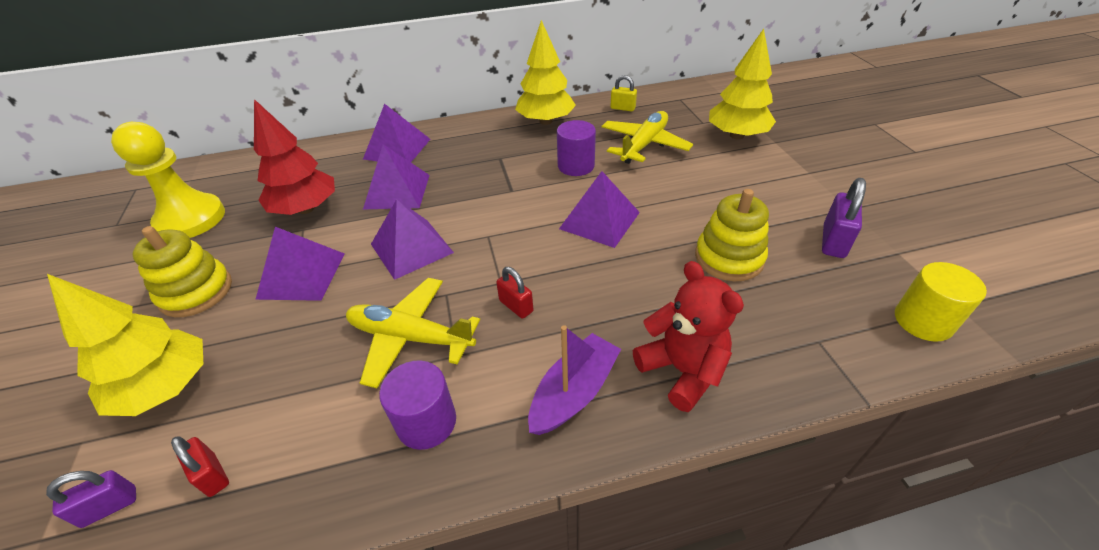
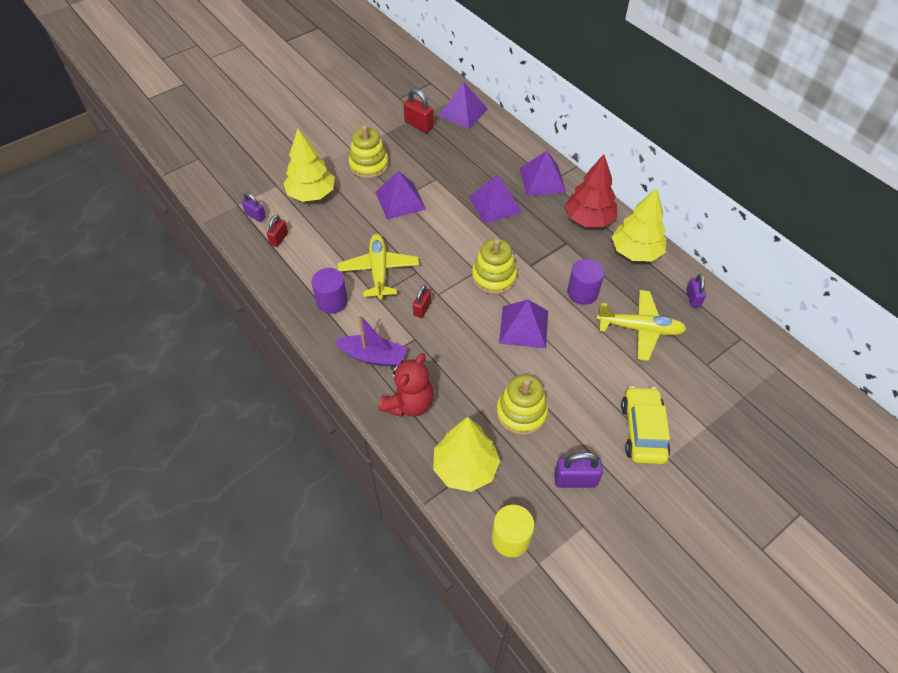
camera: 65 degrees right, 10 degrees up
(191, 219) = (419, 125): yellow pawn -> red padlock
(306, 209) = (454, 169): red tree -> red tree (589, 219)
(412, 248) = (446, 238): purple pyramid -> purple pyramid (463, 112)
(509, 223) = (494, 277): none -> yellow stacking toy
(622, 108) = (693, 298): yellow padlock -> purple padlock
(736, 135) = (698, 394): yellow tree -> yellow tree (465, 468)
(773, 178) = (643, 431): none -> yellow car

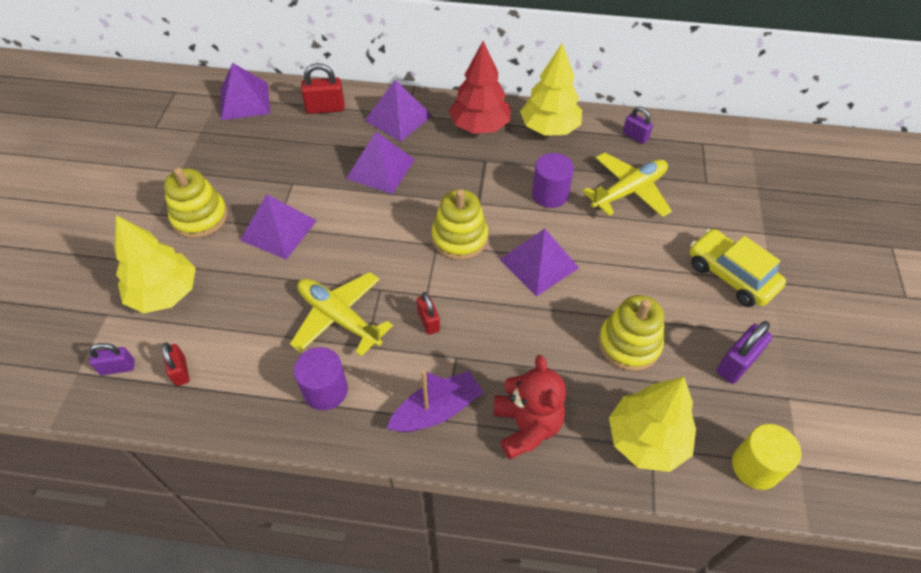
camera: 45 degrees left, 0 degrees up
(419, 125) = (210, 141): red padlock -> red padlock (325, 108)

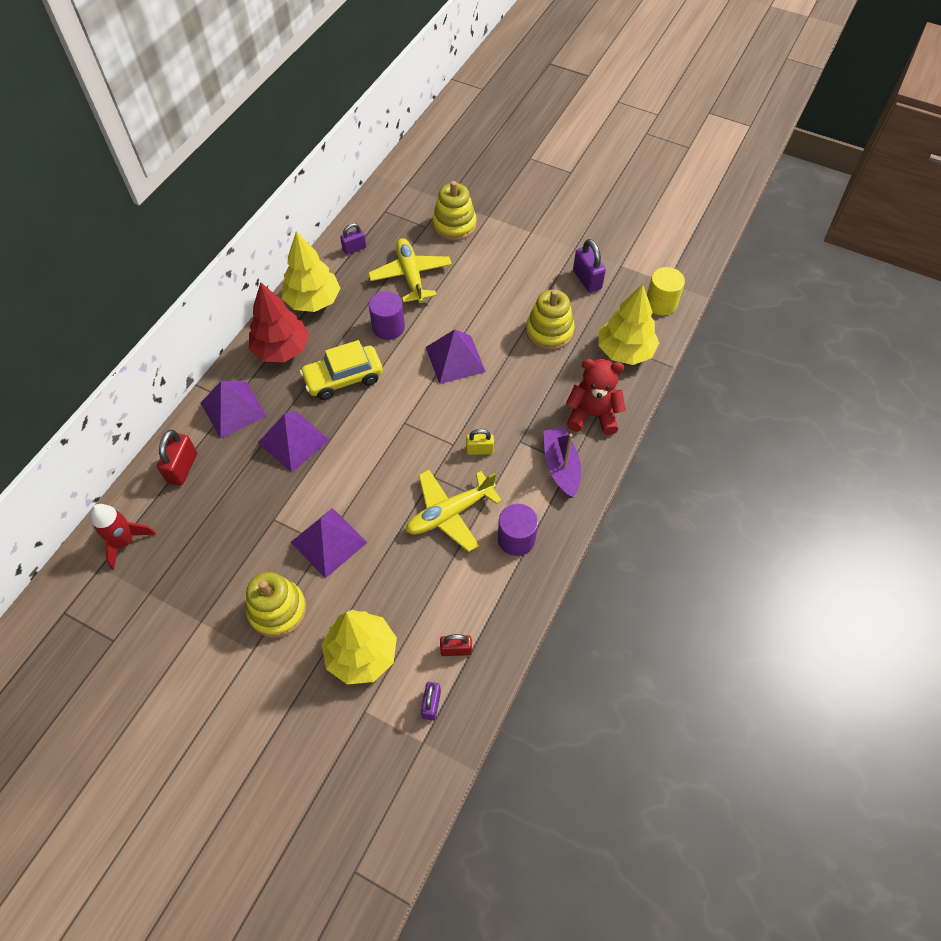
camera: 70 degrees left, 5 degrees up
(245, 101) = (125, 541): purple pyramid -> red rocket
(428, 321) = (479, 450): red padlock -> yellow padlock
(459, 238) = (405, 404): yellow stacking toy -> yellow stacking toy (454, 225)
(731, 275) = (516, 251): yellow car -> yellow car (343, 378)

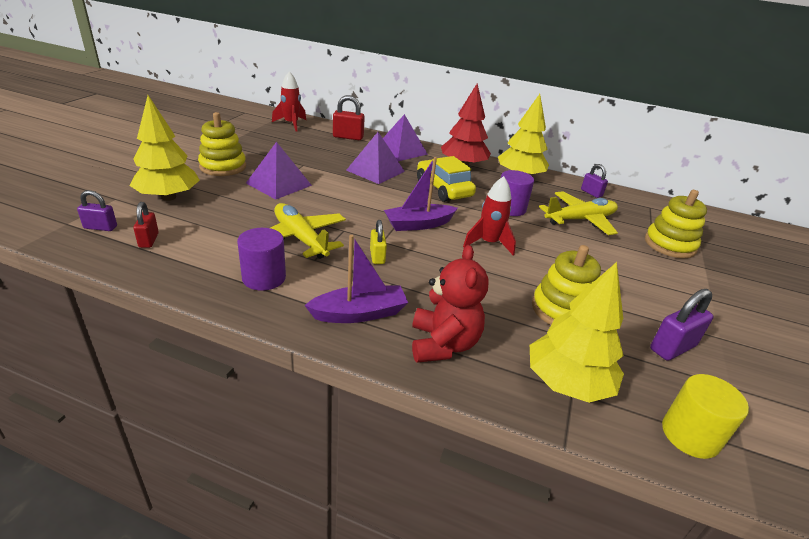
camera: 80 degrees right, 25 degrees down
(421, 411) = (418, 224): none -> purple boat
(455, 359) = (488, 243): purple pyramid -> red rocket

